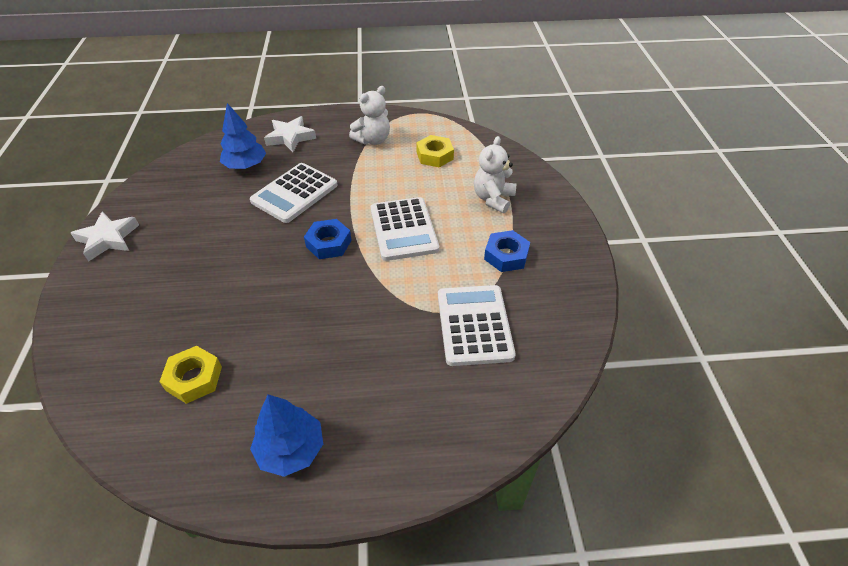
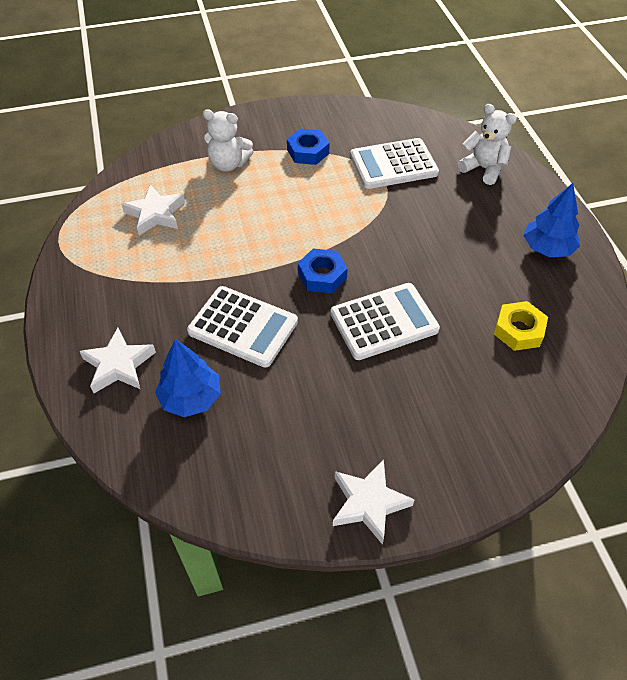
camera: 100 degrees left, 5 degrees up
(373, 140) = (124, 274): white teddy bear -> white teddy bear (483, 169)
(403, 229) = (287, 222): white calculator -> white calculator (384, 321)
(434, 156) = (155, 214): yellow nut -> white star

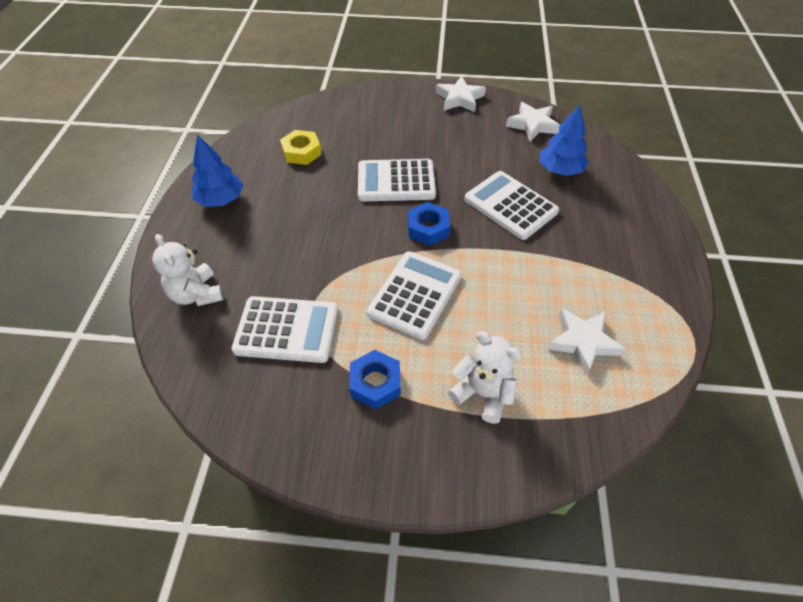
camera: 160 degrees left, 0 degrees up
(119, 365) = (616, 203): white star -> white star (532, 125)
(306, 213) = (415, 295): none -> white calculator

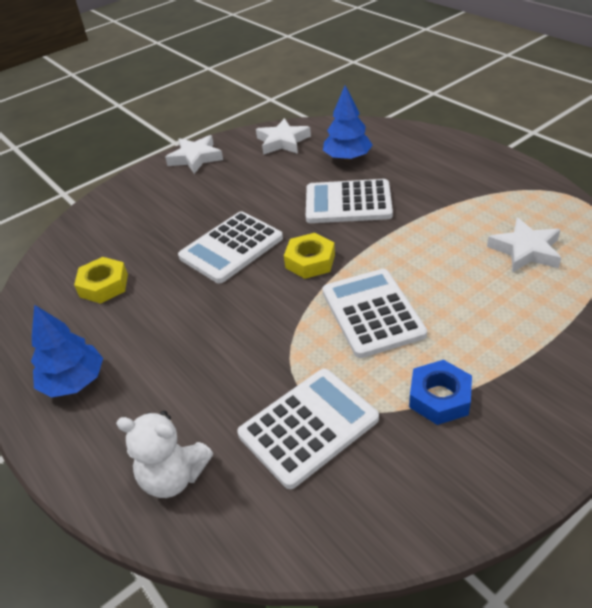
camera: 40 degrees left, 10 degrees down
(428, 228) = (310, 261): blue nut -> yellow nut
(483, 393) = (519, 335): white teddy bear -> none

